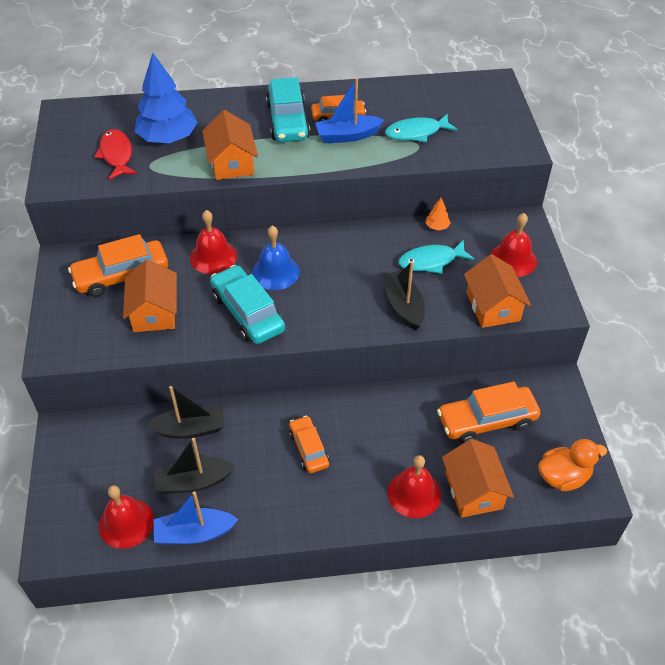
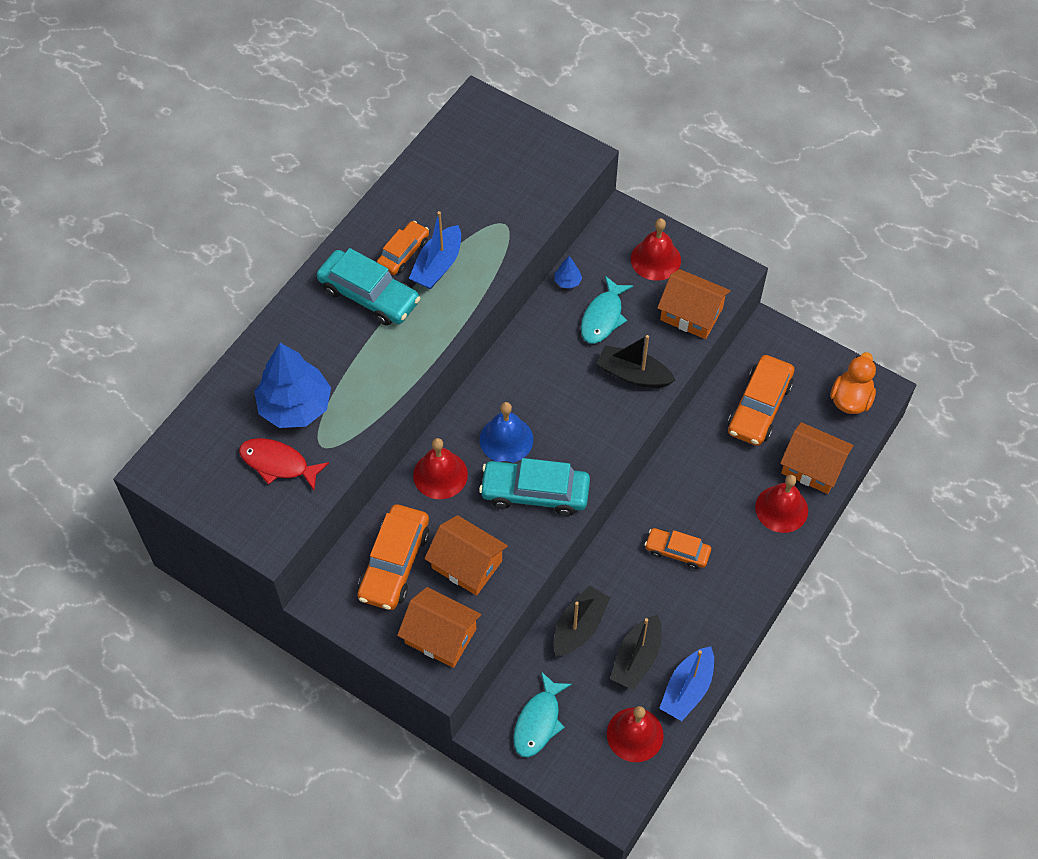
camera: 50 degrees left, 10 degrees up
(232, 163) = (385, 378): orange house -> orange house (440, 636)
(416, 132) = (486, 212): turquoise fish -> turquoise fish (538, 721)
(437, 226) = (567, 281): orange tree -> blue tree

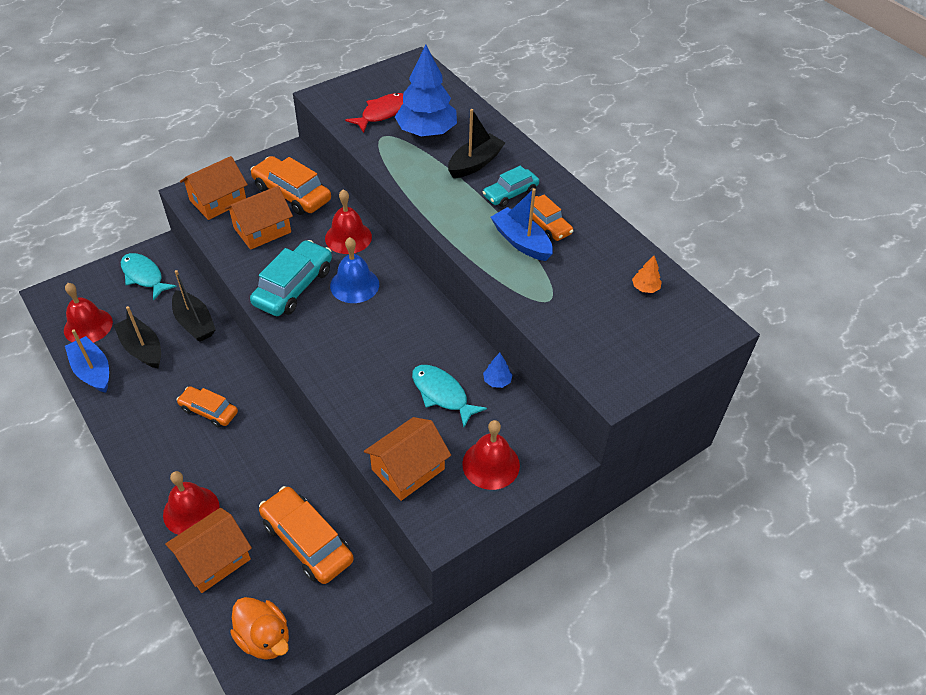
camera: 110 degrees right, 10 degrees down
(369, 295) = (510, 193): turquoise car -> turquoise car, size x0.62
(454, 159) = (645, 288): none -> orange tree
(633, 374) = (366, 394): black boat -> black boat (475, 163)
(677, 551) = (209, 411): orange car -> orange car turned 105 degrees counterclockwise

